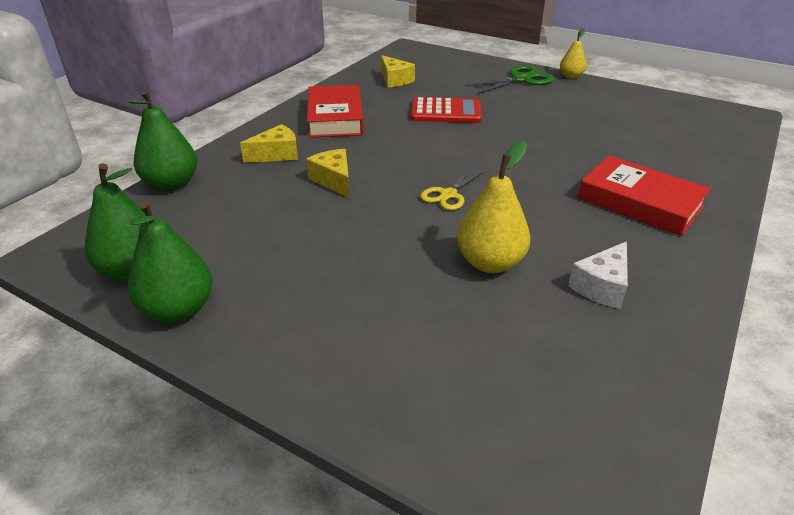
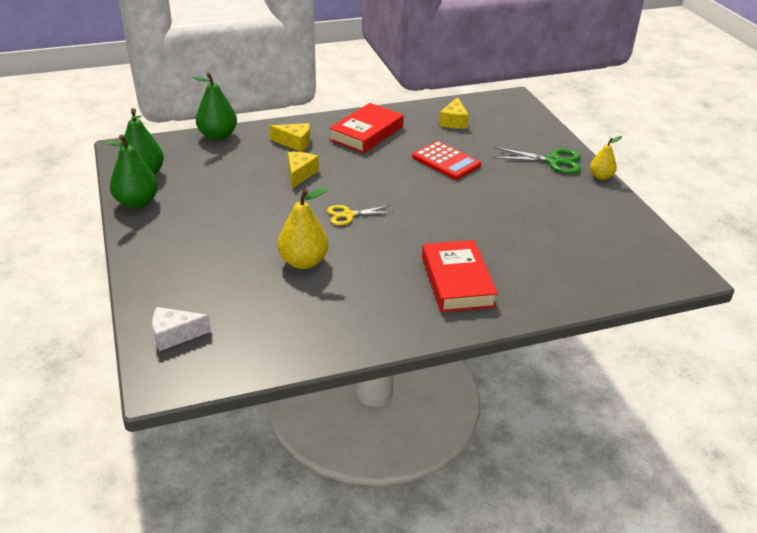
camera: 40 degrees right, 0 degrees up
(602, 286) = (339, 306): white cheese -> white cheese (175, 335)

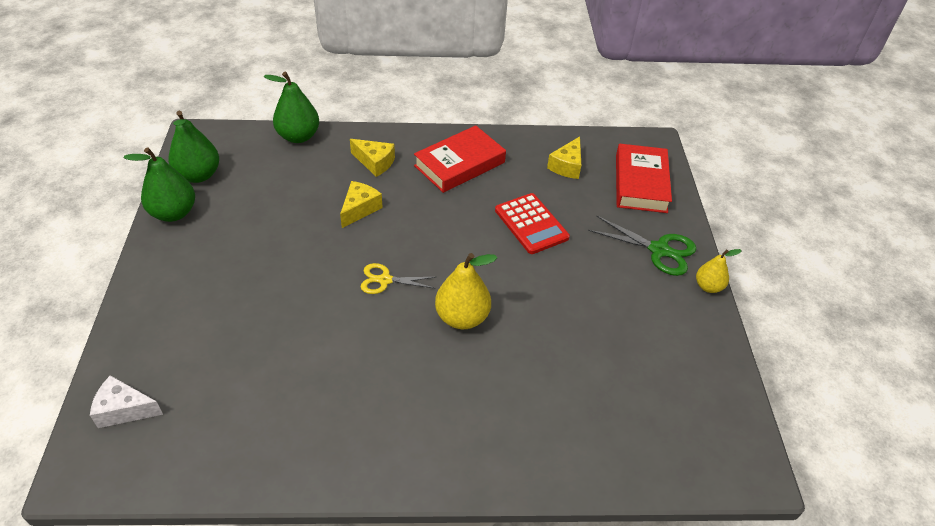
camera: 15 degrees right, 10 degrees up
(303, 262) = (305, 337): yellow pear -> yellow pear (462, 317)
(457, 282) = (462, 410): red book -> red book (640, 183)

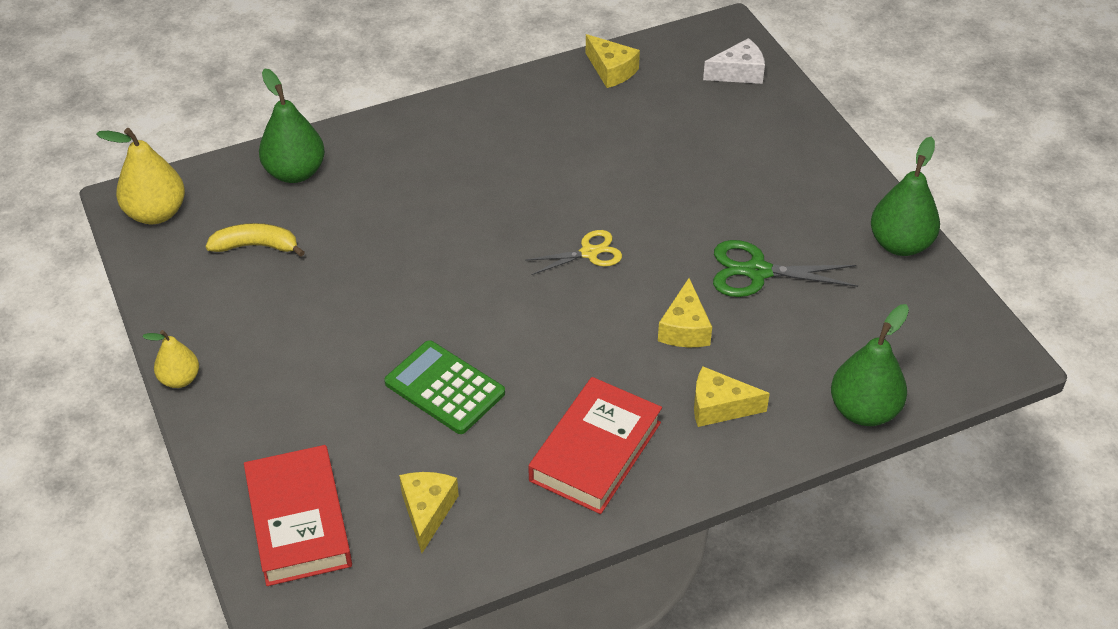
camera: 160 degrees right, 0 degrees up
(198, 175) = (929, 301): green pear -> green pear (295, 172)
(234, 462) = (611, 70): none -> yellow cheese
(462, 317) = (477, 243): yellow pear -> yellow pear (156, 213)
(531, 224) = (444, 388): red calculator -> green calculator
(640, 377) = (256, 246): none -> yellow banana
(659, 250) = (253, 410): green scissors -> green scissors (757, 272)

